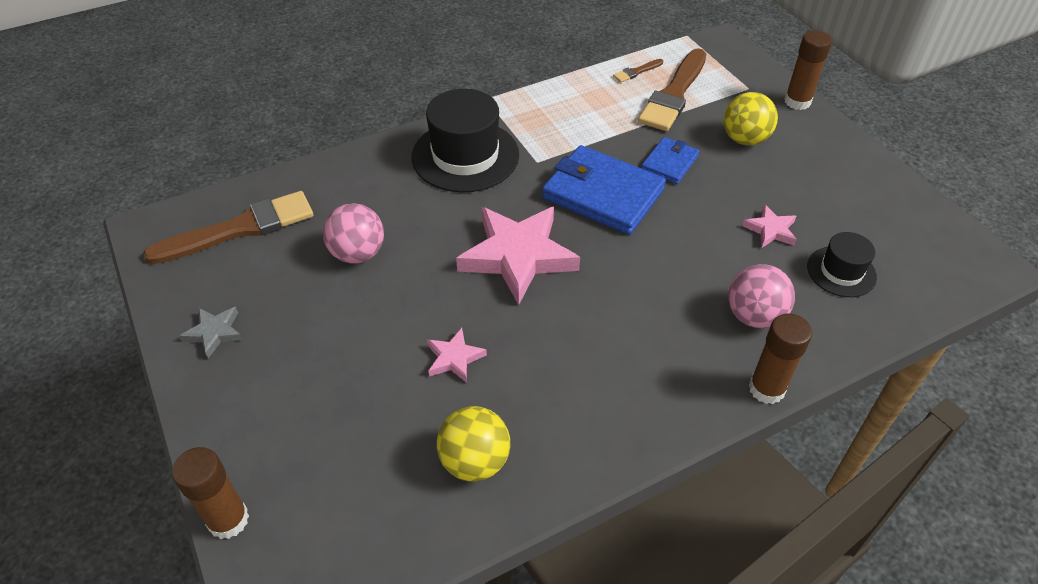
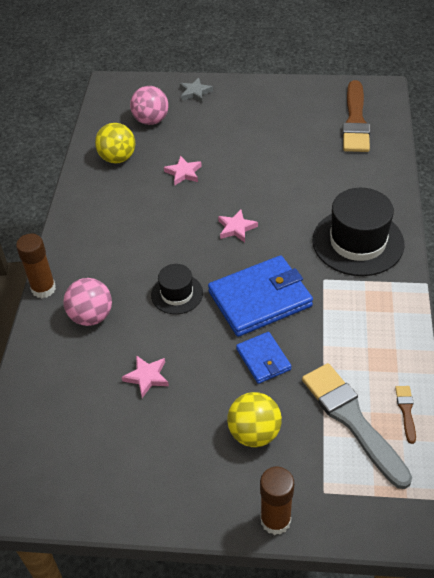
camera: 125 degrees right, 0 degrees up
(214, 333) = (276, 97): grey star -> grey star (195, 92)
(228, 520) = (162, 81): brown glue stick -> none
(358, 254) = (295, 161): pink ball -> pink ball (151, 120)
(518, 256) = (236, 228): pink star -> pink star, size x0.46
(674, 94) = (352, 420): brown brush -> grey brush
(841, 271) = (78, 392): black hat -> black hat (177, 294)

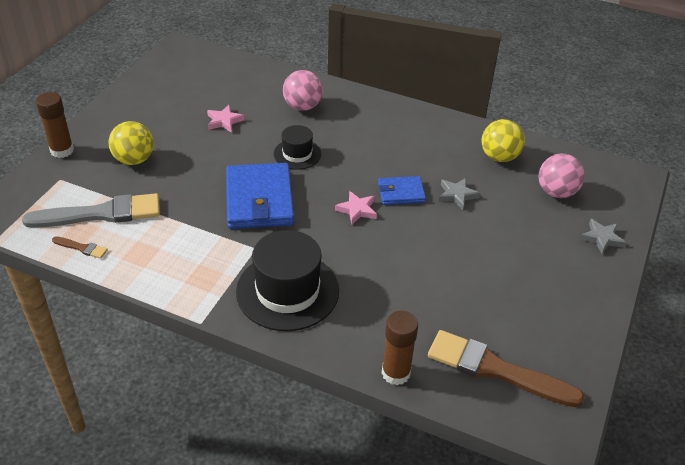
camera: 105 degrees right, 5 degrees down
(43, 289) = (347, 89): brown glue stick -> brown glue stick (396, 373)
(183, 173) = (457, 195): pink star -> grey star
(263, 359) = (195, 183): blue wallet -> blue wallet (401, 193)

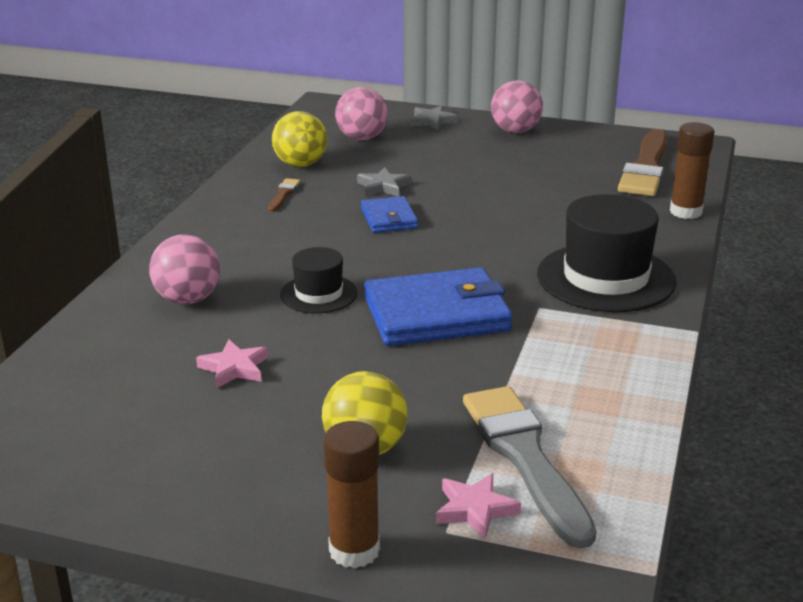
camera: 95 degrees left, 15 degrees down
(82, 248) = (615, 460): brown brush -> brown brush (283, 194)
(357, 210) = (433, 244): pink star -> pink star (475, 509)
(584, 291) = (515, 131): none -> pink ball

